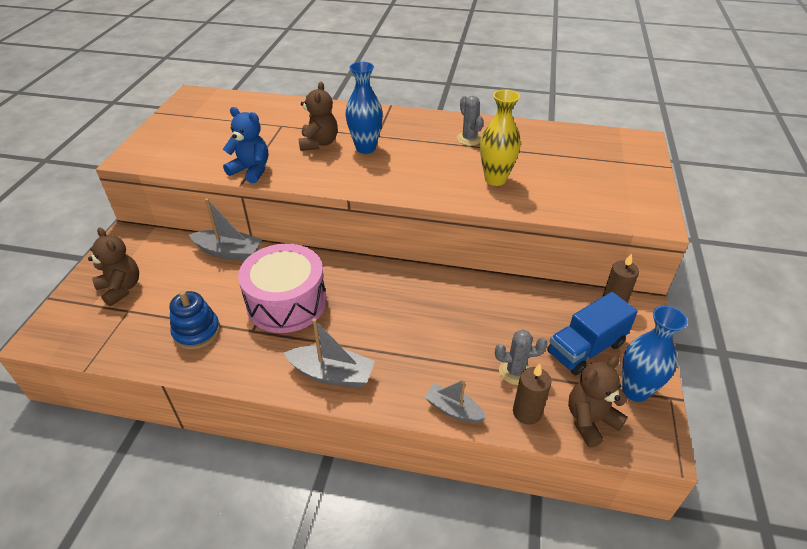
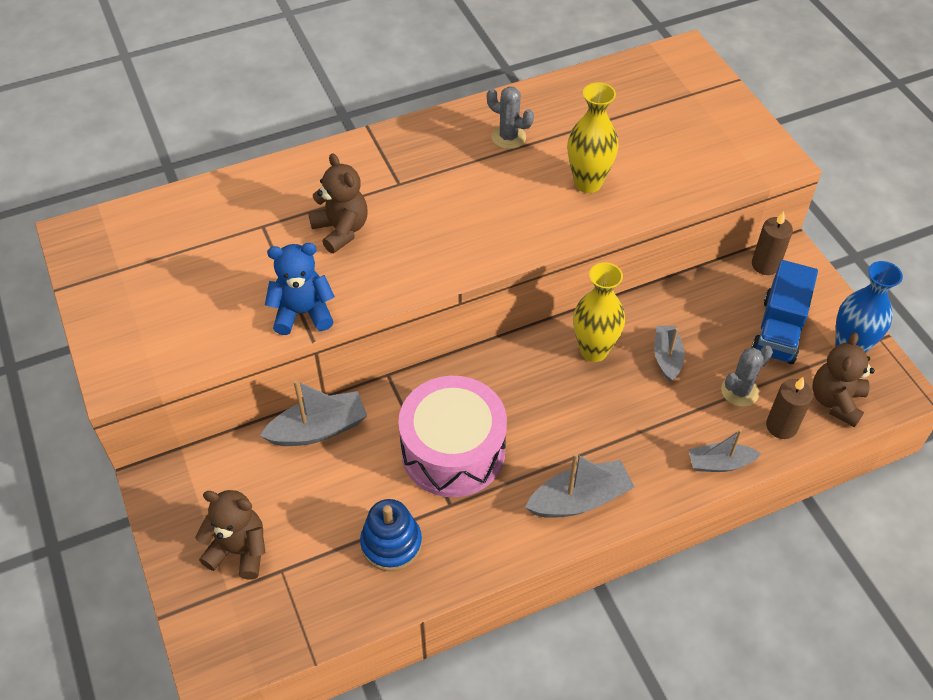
camera: 35 degrees left, 10 degrees up
(365, 148) = (405, 209): blue vase -> none
(433, 294) = (594, 350): none -> yellow vase
(481, 323) = (667, 357): none -> grey boat

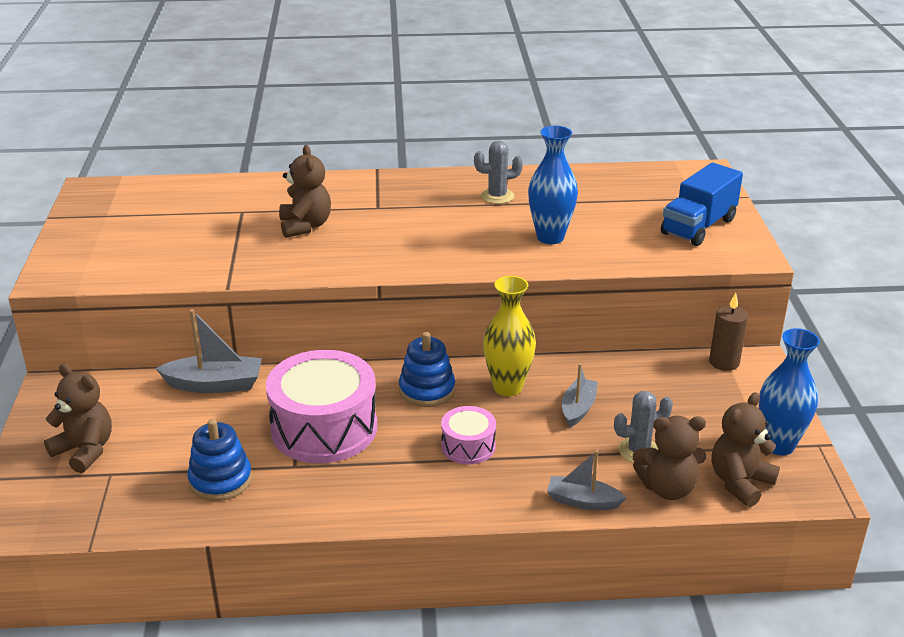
camera: 20 degrees right, 20 degrees down
(303, 313) = (232, 270): blue teddy bear -> none
(508, 137) = (497, 196): grey cactus -> grey cactus turned 60 degrees counterclockwise
(523, 376) = (427, 390): none -> blue stacking toy
(579, 499) = (421, 493): grey boat -> none
(588, 183) = (550, 237): yellow vase -> blue vase
(593, 432) = (468, 446): none -> pink drum
(778, 330) = (709, 413): blue truck -> blue truck (698, 226)
(781, 426) = (667, 488): brown candle -> brown teddy bear

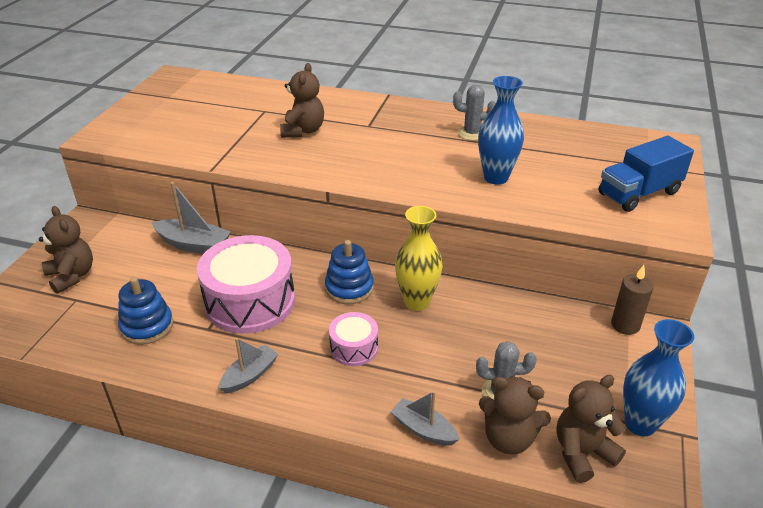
camera: 20 degrees right, 5 degrees up
(578, 408) = (467, 337): grey boat -> grey boat (250, 375)

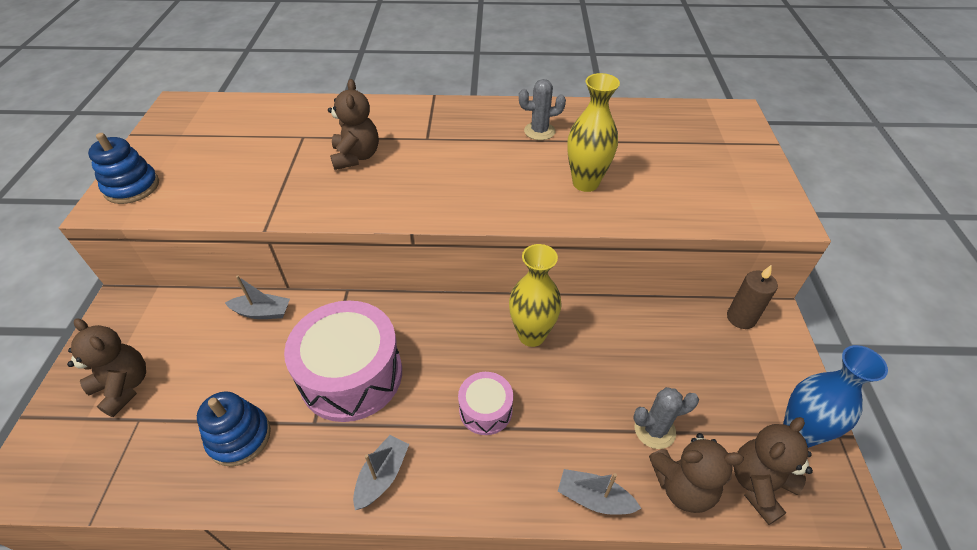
camera: 15 degrees left, 10 degrees up
(194, 245) = (262, 312): grey boat -> grey boat, size x0.66
(349, 288) = (455, 333): blue stacking toy -> blue stacking toy (132, 187)
(496, 177) = (585, 183): blue vase -> yellow vase
(638, 193) = (731, 178): blue truck -> none

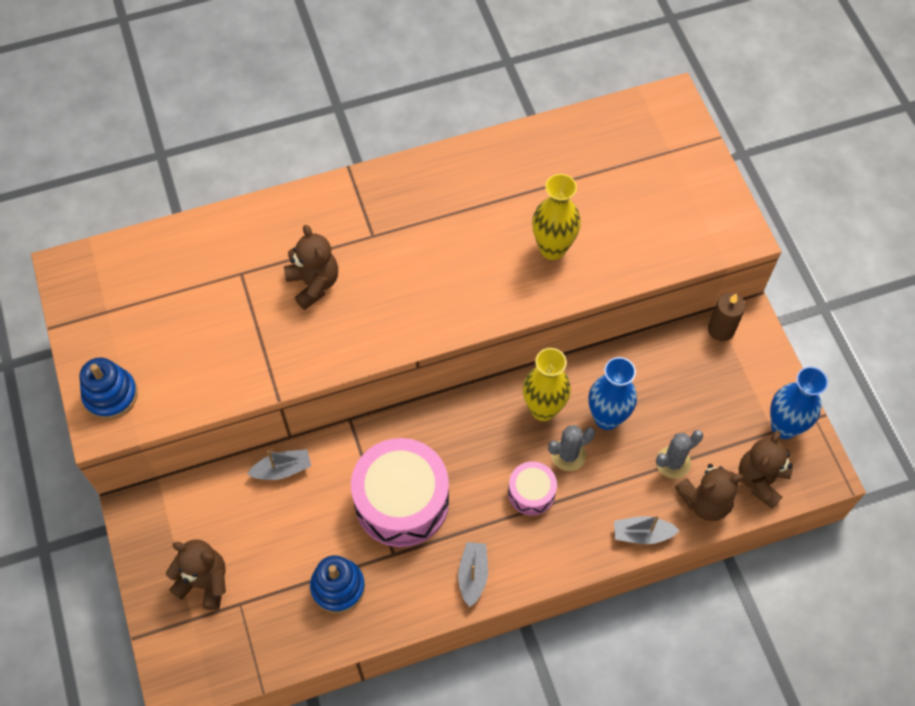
camera: 20 degrees left, 15 degrees up
(539, 131) = (483, 190): grey cactus -> grey cactus (568, 455)
(594, 363) = (607, 418): none -> blue vase

